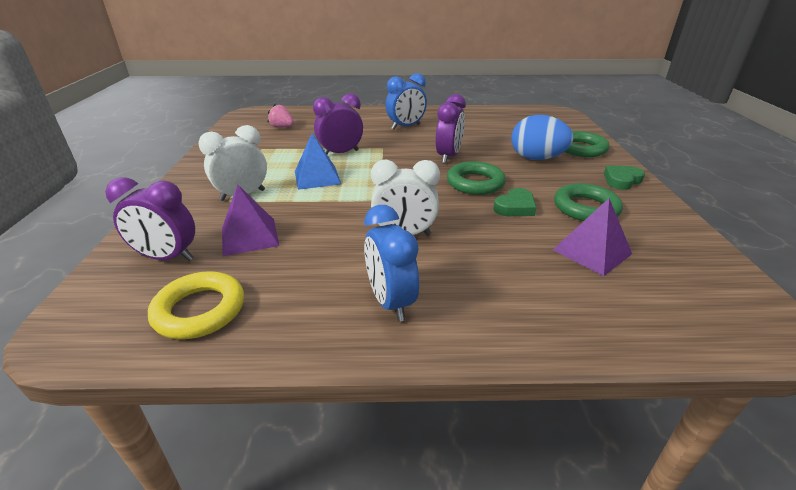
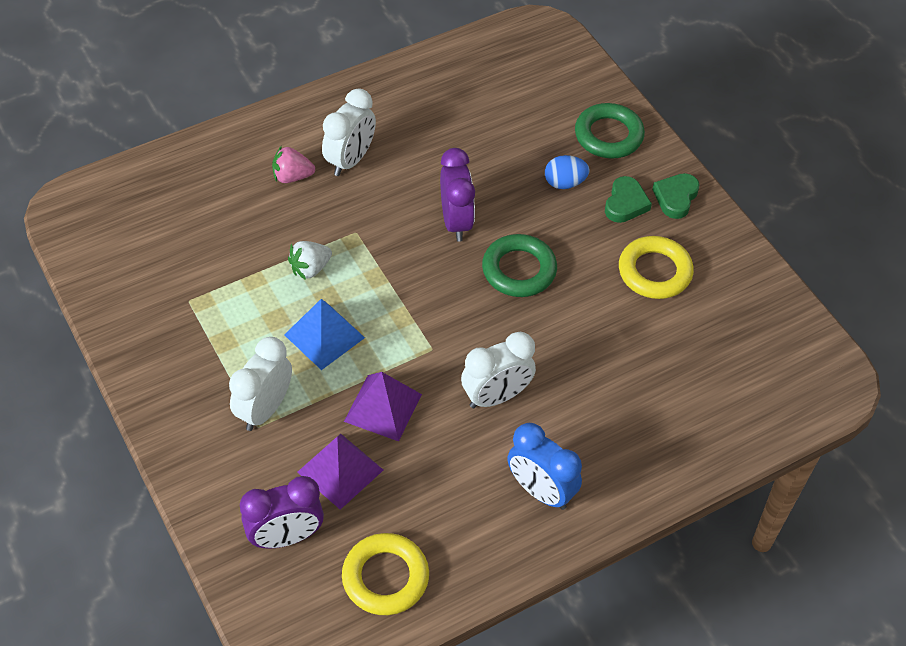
camera: 30 degrees left, 20 degrees up
(282, 127) = (166, 232): pink strawberry -> pink strawberry (292, 176)
(340, 153) = (310, 268): purple clock -> white strawberry
(406, 127) = (350, 160): blue clock -> white clock
(515, 207) = (583, 300): green heart -> green heart (625, 203)
(536, 158) = (564, 183): blue egg -> blue egg, size x0.56
(586, 208) = (654, 272): green ring -> yellow ring
(591, 251) = (682, 345): purple pyramid -> purple pyramid (382, 407)

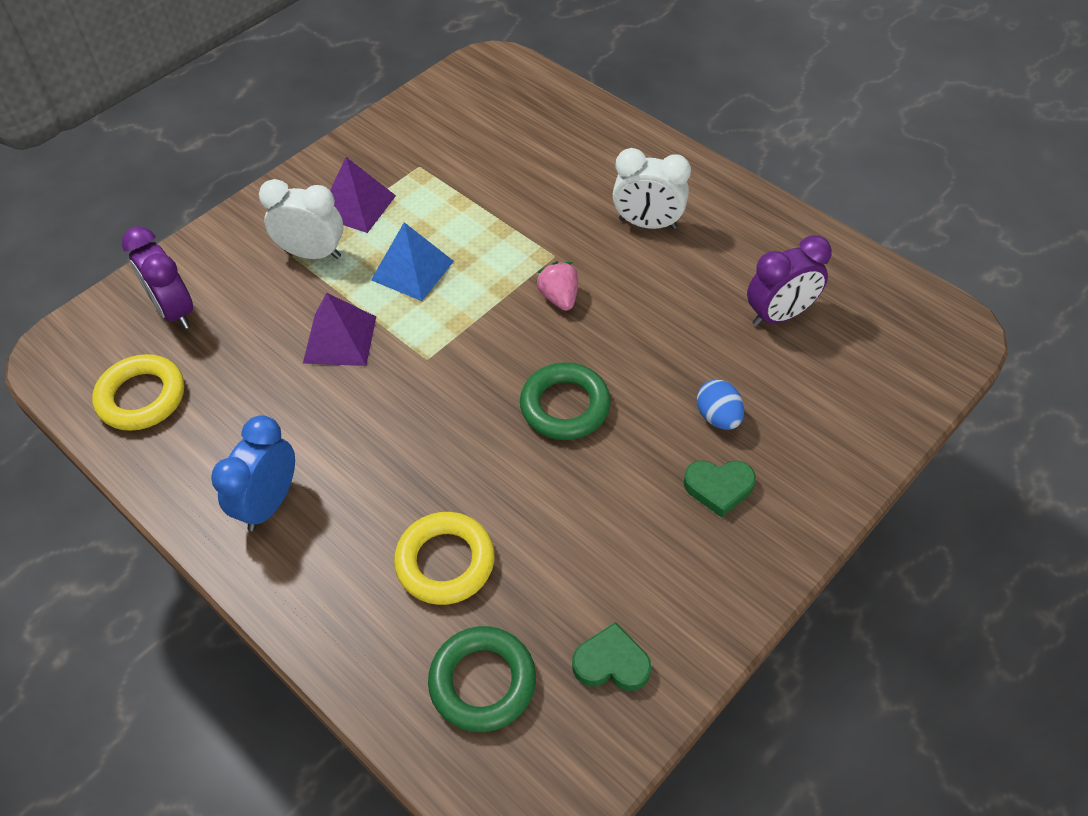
camera: 75 degrees right, 0 degrees up
(292, 176) = (602, 188): pink strawberry -> pink strawberry (559, 297)
(310, 268) = (491, 236): white strawberry -> none
(340, 471) = (256, 328): purple pyramid -> purple pyramid (357, 205)
(456, 222) = (607, 332): purple clock -> purple clock (779, 315)
(496, 397) = (382, 430): white clock -> none
(608, 135) = (821, 443): green ring -> green ring (482, 682)
(654, 272) = (623, 545): yellow ring -> yellow ring (445, 562)
(675, 198) = (758, 542): green heart -> green heart (611, 663)

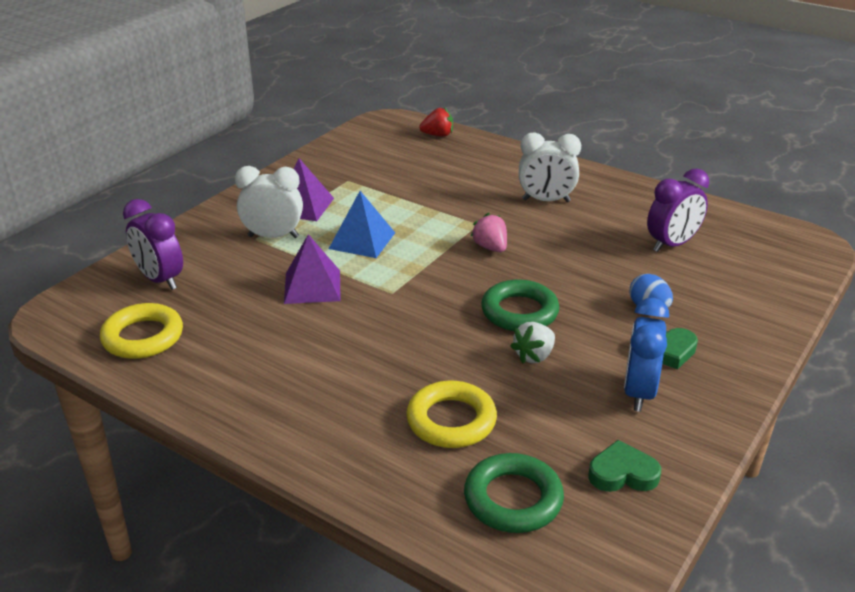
camera: 10 degrees left, 20 degrees down
(269, 503) = (279, 396): blue clock -> blue clock (638, 392)
(546, 95) = (438, 135): none -> red strawberry
(562, 477) = (534, 356): none -> white strawberry

